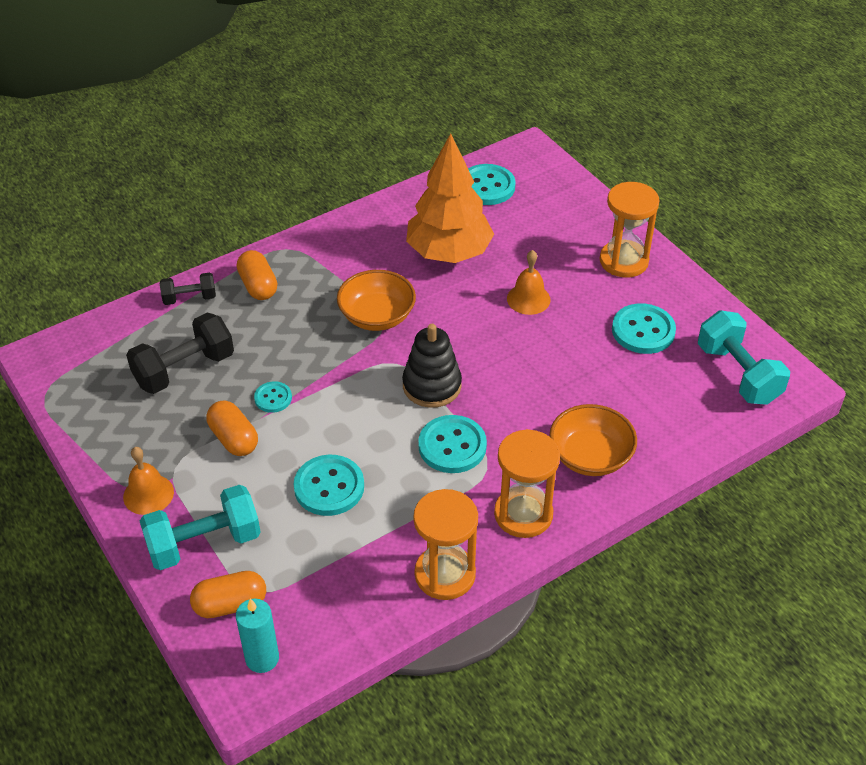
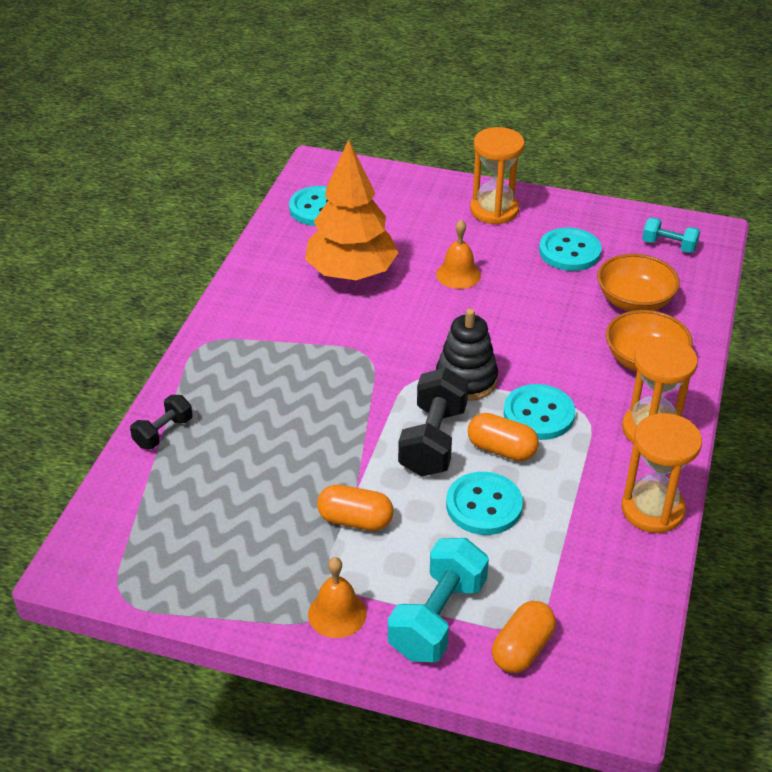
camera: 40 degrees left, 5 degrees down
(184, 369) = (236, 493): black dumbbell -> black dumbbell (433, 441)
(258, 286) = (216, 387): orange capsule -> orange capsule (501, 449)
(262, 658) = (600, 670): turquoise candle -> none
(273, 398) = (347, 467): turquoise button -> none
(377, 316) = (354, 353): orange bowl -> orange bowl (634, 301)
(738, 374) = (669, 245): turquoise dumbbell -> turquoise dumbbell, size x0.57

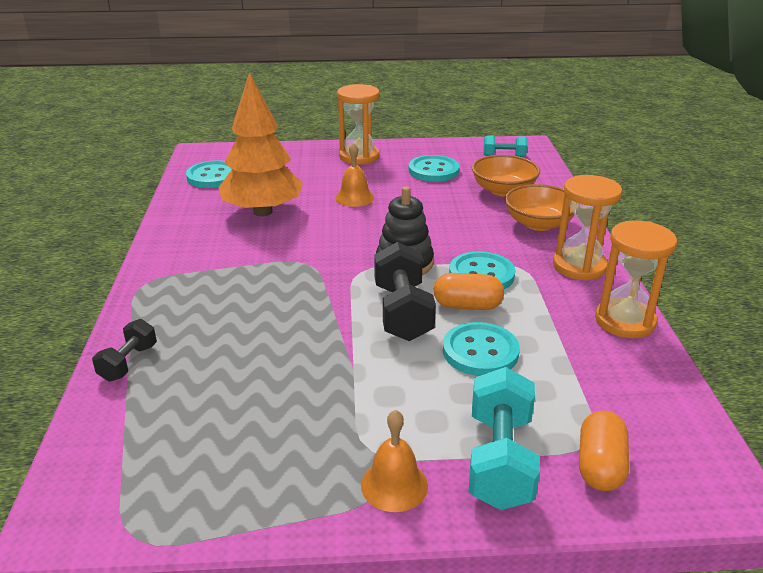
camera: 20 degrees left, 10 degrees down
(355, 520) = (366, 393): orange capsule -> none

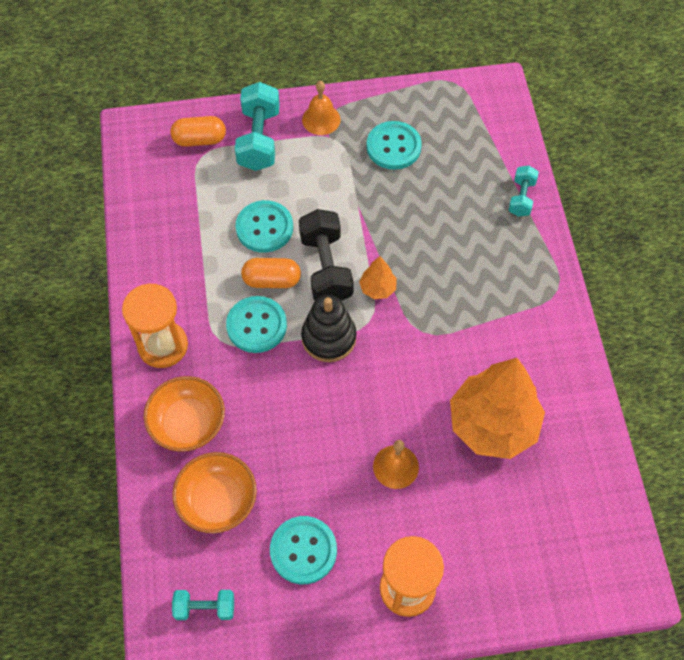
camera: 175 degrees right, 30 degrees up
(128, 363) = (521, 198): black dumbbell -> turquoise dumbbell
(213, 176) = (583, 508): turquoise button -> turquoise button (393, 147)
(345, 294) = (377, 288): none -> orange tree
(600, 466) = (199, 140): orange capsule -> orange capsule turned 75 degrees clockwise
(625, 321) = (144, 271): orange hourglass -> none

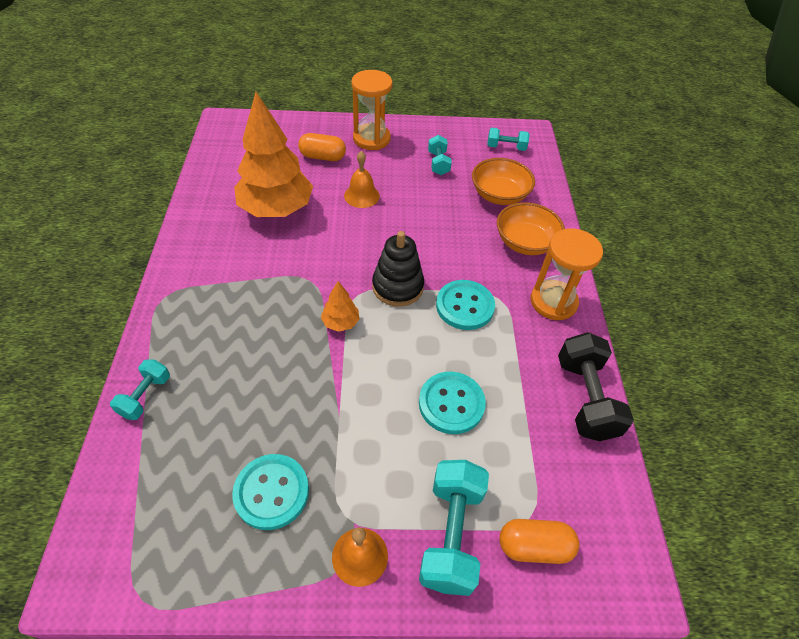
camera: 175 degrees left, 10 degrees down
(272, 280) = (447, 345): orange capsule -> orange capsule (322, 157)
(303, 550) = (438, 163): turquoise button -> turquoise dumbbell
(326, 268) = (389, 350): black dumbbell -> black dumbbell (585, 398)

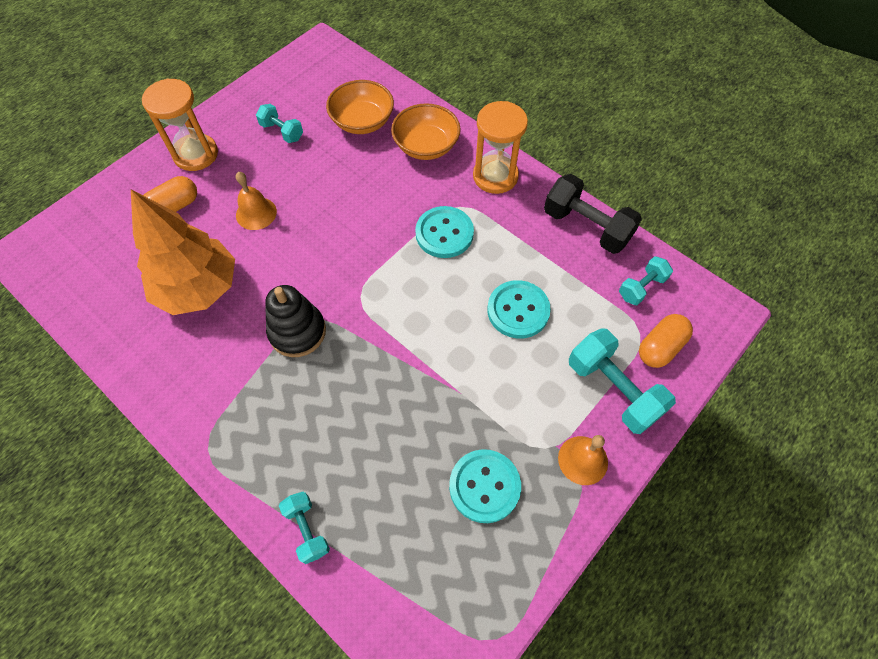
camera: 45 degrees left, 10 degrees up
(341, 322) = (376, 329): orange tree -> none
(397, 287) = (381, 262): black stacking toy -> black stacking toy (297, 332)
(506, 147) = (318, 74): turquoise dumbbell -> turquoise dumbbell (641, 287)

